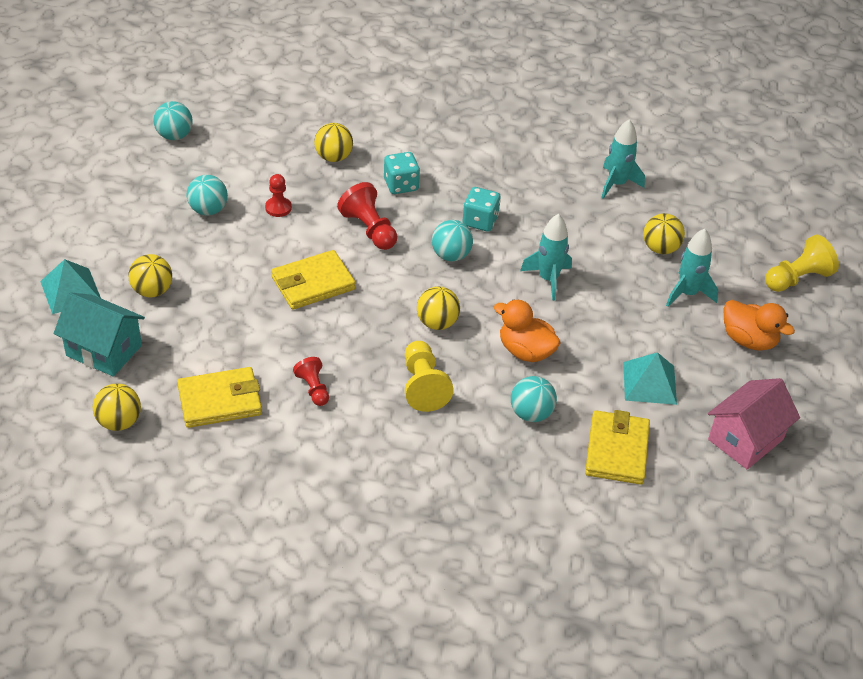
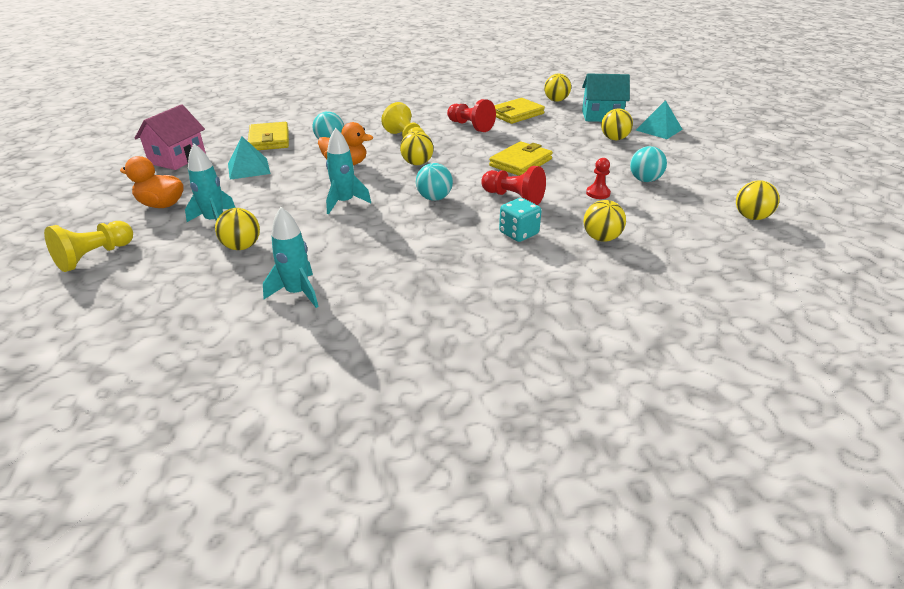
camera: 160 degrees right, 10 degrees down
(174, 136) = (751, 217): turquoise ball -> yellow ball
(313, 389) = (470, 126): red pawn -> red pawn, size x1.61
(480, 221) = (425, 225): turquoise dice -> none

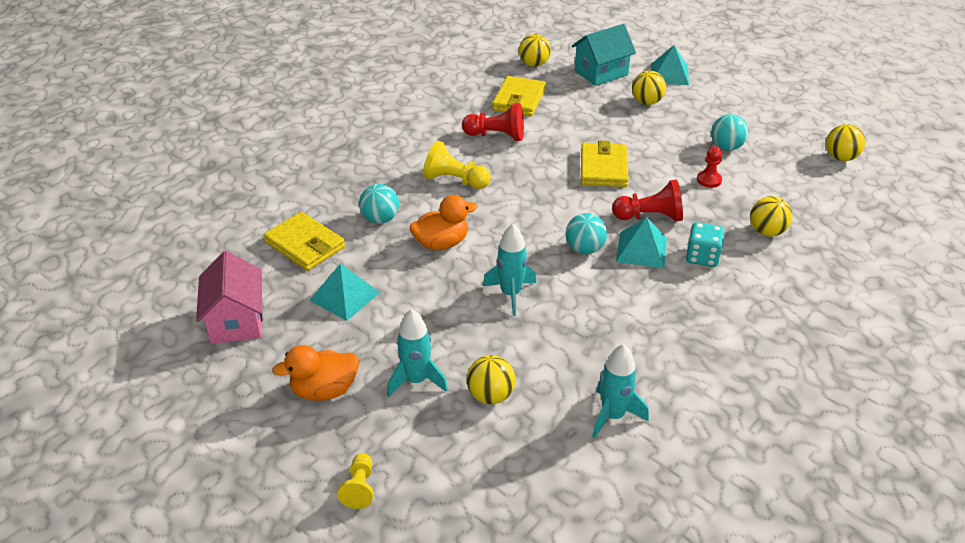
camera: 35 degrees left, 5 degrees up
(94, 256) = (359, 487): yellow pawn -> yellow pawn, size x0.62
(417, 163) = (511, 211): yellow ball -> none
(476, 213) = (641, 249): none -> turquoise pyramid

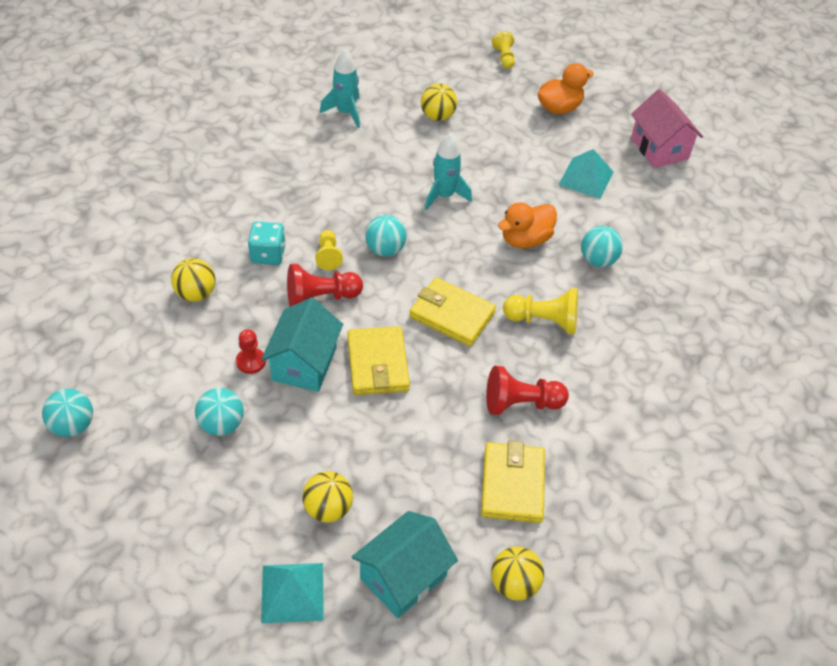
camera: 165 degrees right, 10 degrees up
(305, 245) = (652, 222): yellow wallet -> yellow wallet (452, 315)
(416, 380) = (496, 121): turquoise rocket -> none
(641, 249) = (328, 256): turquoise pyramid -> yellow pawn
(664, 174) = (304, 364): none -> turquoise house
(840, 157) = (73, 425): yellow ball -> turquoise ball

